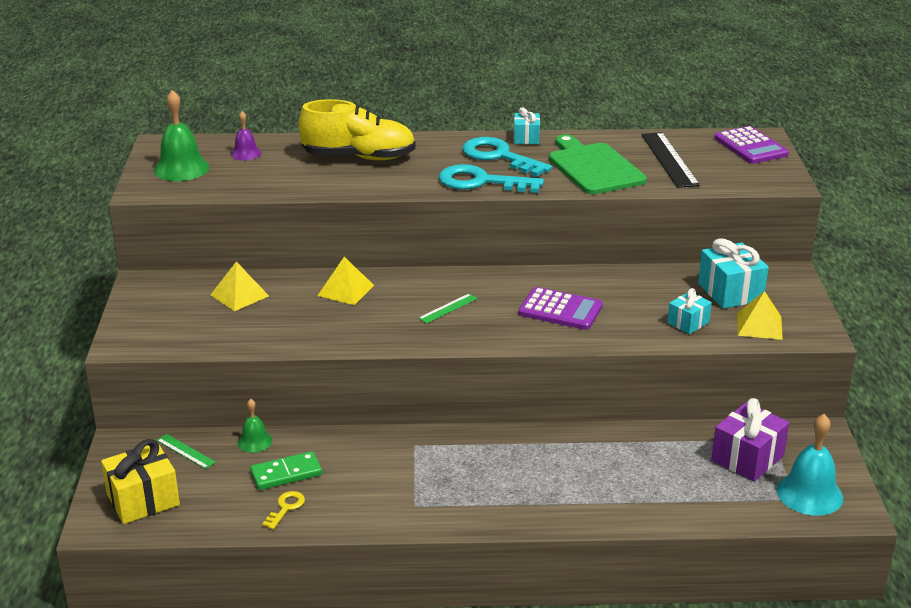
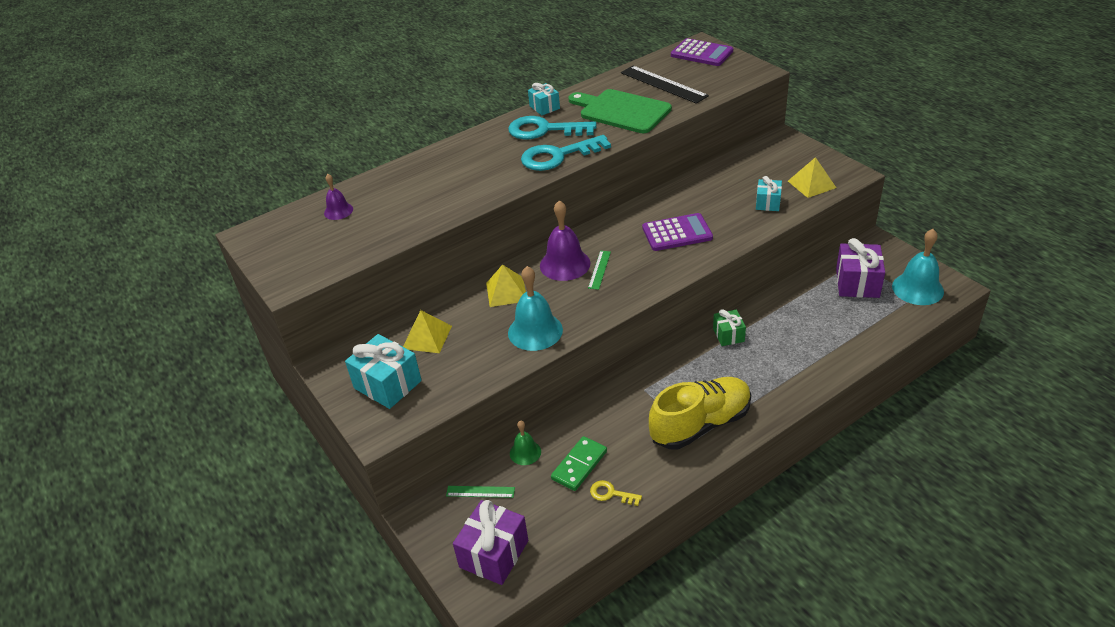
camera: 30 degrees left, 10 degrees up
(143, 500) = (494, 554): yellow gift -> purple gift
(181, 168) = (298, 248): green bell -> none
(286, 508) = (611, 494): yellow key -> yellow key turned 60 degrees counterclockwise
(330, 330) = (535, 331): none -> turquoise bell
(359, 157) = (438, 175): yellow shoe -> yellow shoe (700, 424)
(423, 291) = (565, 264): none -> purple bell
(551, 440) = (728, 335): none -> green gift
(730, 292) = (765, 168): turquoise gift -> turquoise gift (387, 384)

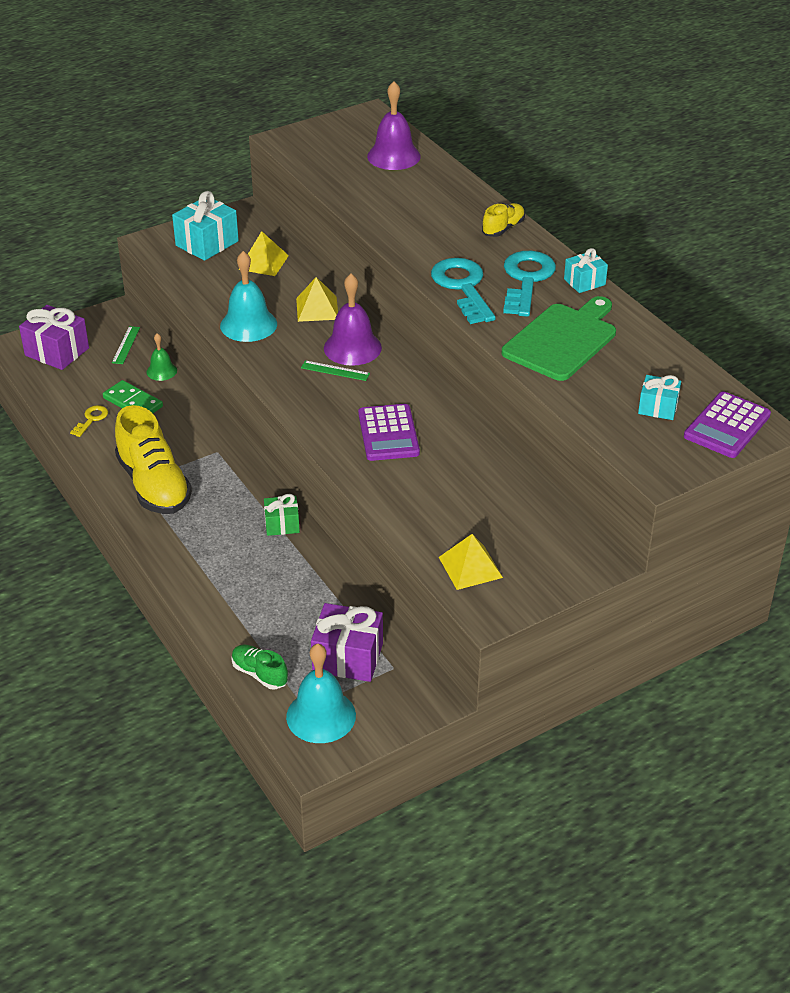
camera: 90 degrees right, 0 degrees up
(338, 211) = (393, 156): purple bell -> purple bell, size x1.78
(469, 145) = (503, 228): none -> yellow shoe
(663, 84) = (632, 381): black ruler -> none
(768, 203) = (434, 518): turquoise gift -> turquoise gift (658, 408)
(894, 323) = (259, 674): none -> green shoe

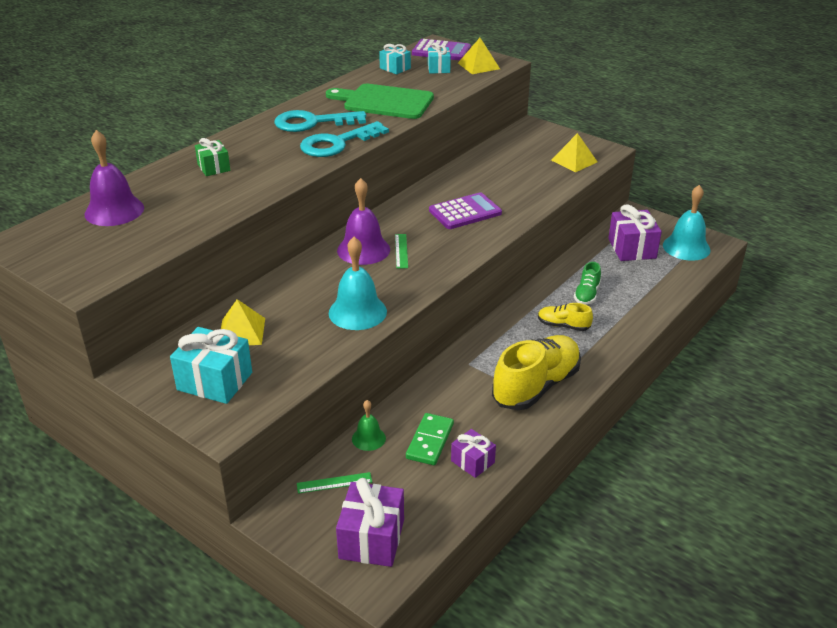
camera: 110 degrees left, 5 degrees down
(91, 419) = (472, 462): yellow key -> purple gift
(259, 674) = (678, 278): green shoe -> green shoe (586, 295)
(282, 524) = (531, 305): green gift -> green gift (214, 167)
(317, 308) = (312, 280): yellow pyramid -> yellow pyramid (478, 66)
(503, 228) = (237, 141): yellow shoe -> yellow shoe (563, 326)
(584, 282) = (303, 103): turquoise gift -> turquoise gift (395, 68)

